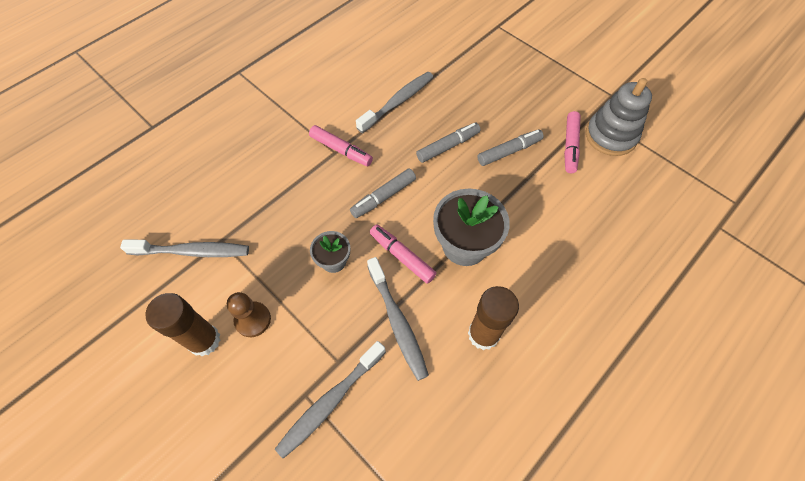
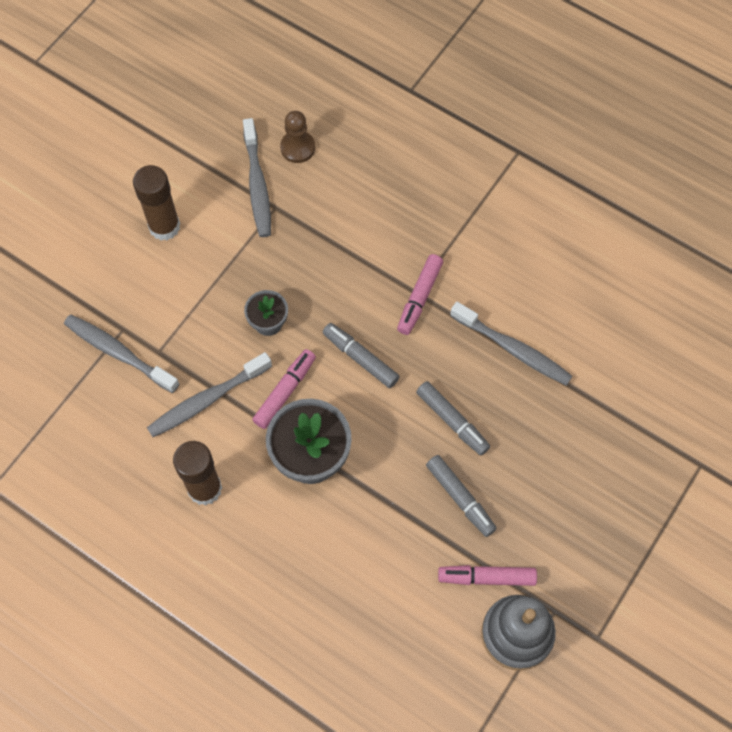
camera: 80 degrees right, 5 degrees up
(253, 320) = (191, 263): brown pawn -> brown pawn (297, 148)

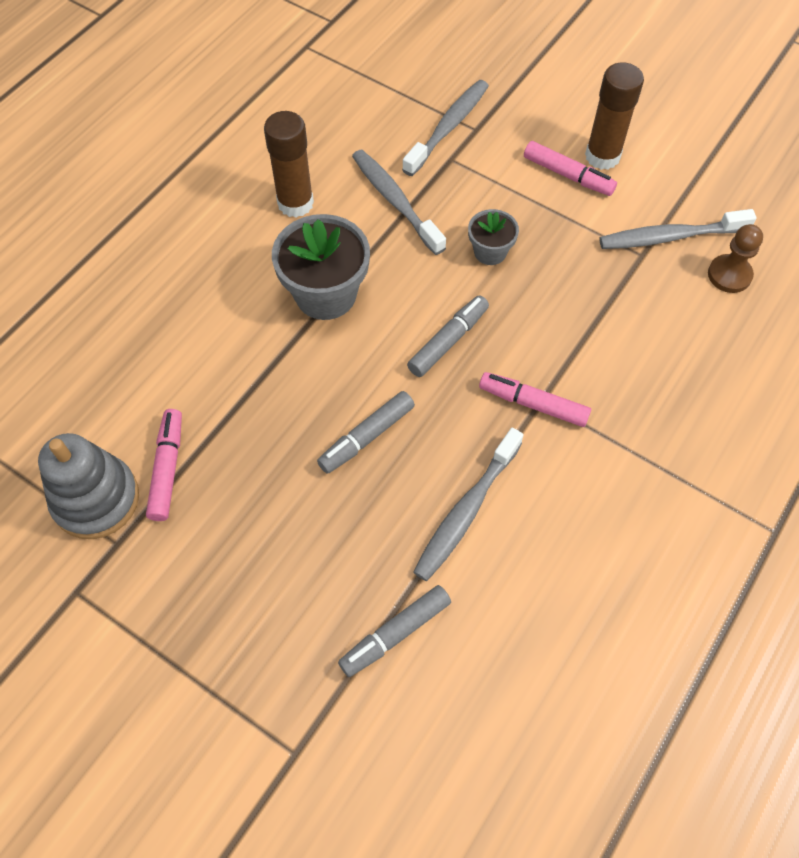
camera: 90 degrees right, 5 degrees down
(285, 392) = (405, 269): pink marker -> pink marker (567, 175)
(460, 497) = (268, 443): grey marker -> grey marker (396, 633)

